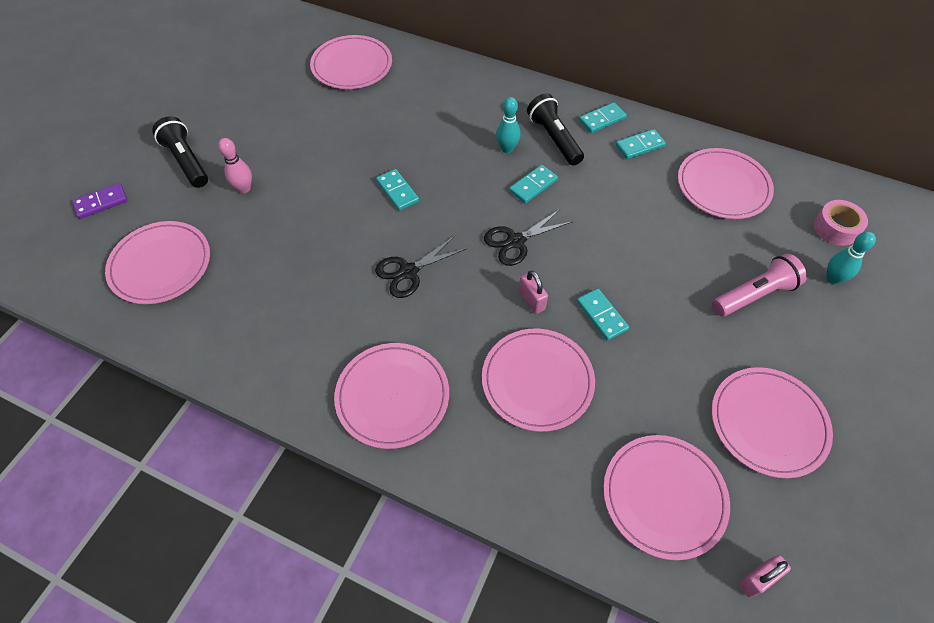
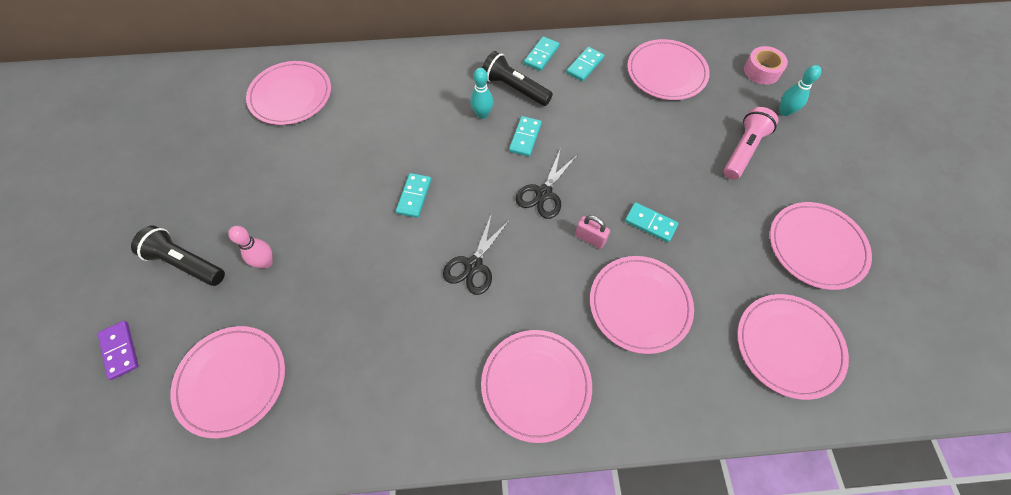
camera: 30 degrees left, 5 degrees up
(101, 203) = (120, 350): purple domino -> purple domino turned 60 degrees counterclockwise
(397, 191) = (414, 196): turquoise domino -> turquoise domino turned 75 degrees clockwise
(757, 579) = (886, 371): pink padlock -> none

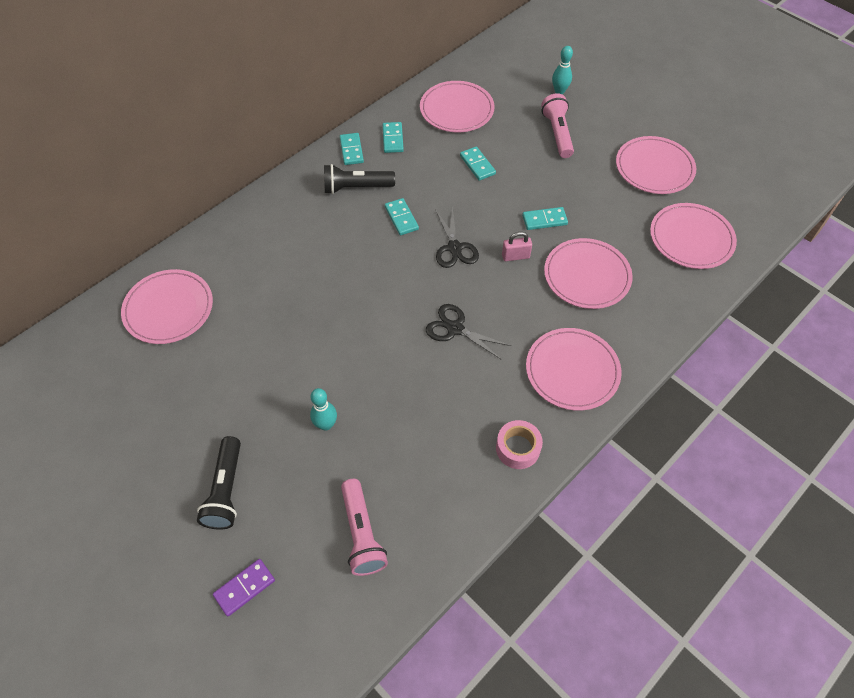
camera: 40 degrees left, 5 degrees down
(120, 350) = (244, 587): purple domino -> purple domino turned 60 degrees counterclockwise
(186, 263) = (226, 490): black flashlight -> black flashlight turned 75 degrees counterclockwise
(232, 381) = (362, 533): pink plate -> pink flashlight
(266, 262) = (295, 440): pink bowling pin -> none
(414, 196) = (361, 314): turquoise domino -> turquoise domino (477, 165)
(473, 265) = (455, 329): black scissors -> black scissors turned 135 degrees clockwise
(482, 114) = (351, 222): turquoise bowling pin -> turquoise bowling pin (326, 424)
(761, 71) = (519, 71): pink tape -> pink tape (517, 448)

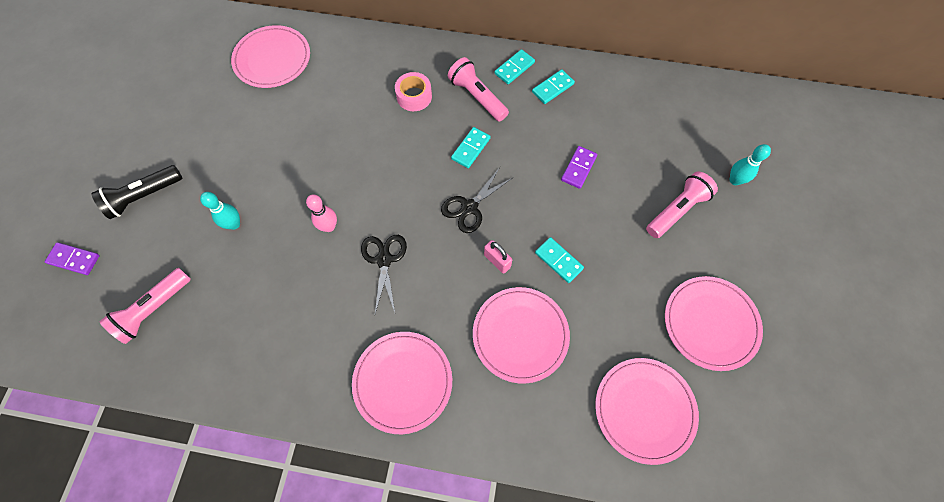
camera: 55 degrees right, 10 degrees up
(356, 187) = (477, 97): black flashlight -> pink flashlight
(391, 352) = (329, 226): none -> pink bowling pin
(456, 109) = (630, 112): pink plate -> none
(477, 165) = (578, 168): turquoise domino -> purple domino
(517, 448) = (294, 381): pink tape -> pink tape (414, 96)

